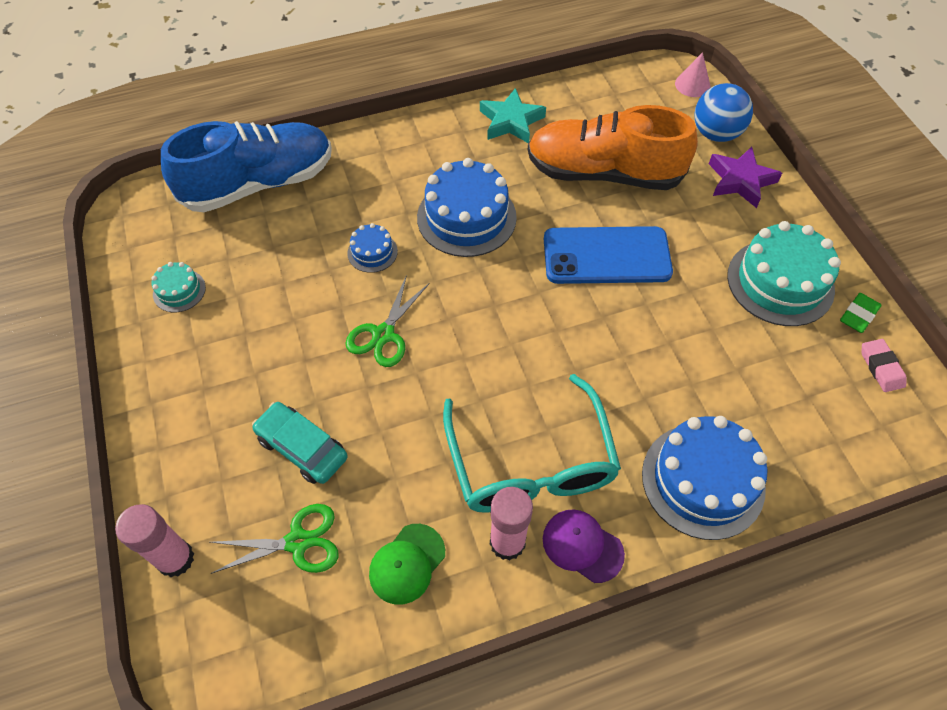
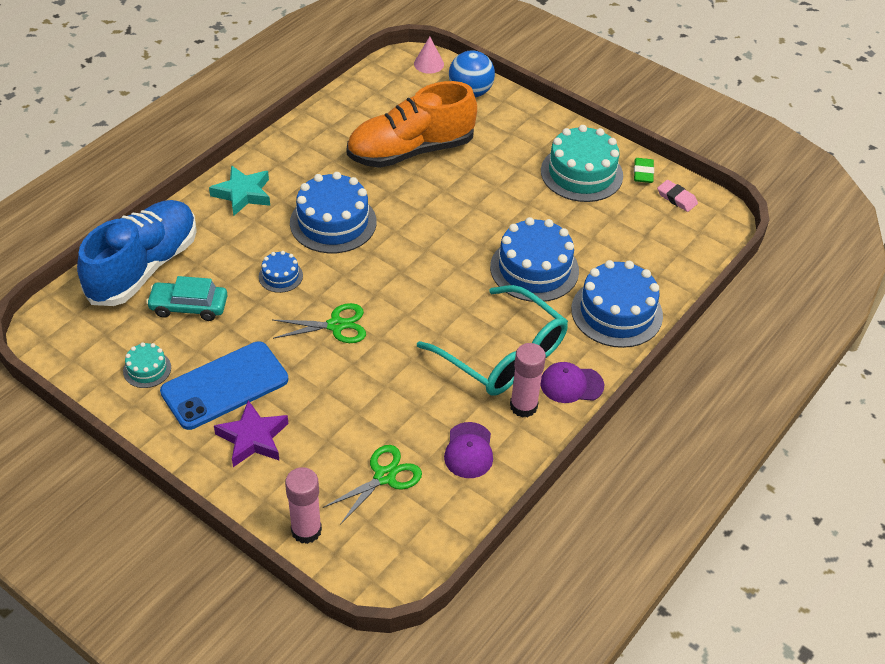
camera: 35 degrees left, 10 degrees down
(302, 448) = (338, 422): turquoise car -> turquoise car (189, 307)
(383, 334) = (336, 325): green scissors -> green scissors turned 90 degrees counterclockwise
(407, 564) = (469, 450): green cap -> purple cap
(511, 121) = (312, 141): turquoise star -> turquoise star (243, 194)
(606, 256) = (455, 205): blue phone -> blue phone (225, 385)
(642, 374) = (534, 269): none -> blue cake
(740, 180) = (510, 118): purple star -> purple star (253, 438)

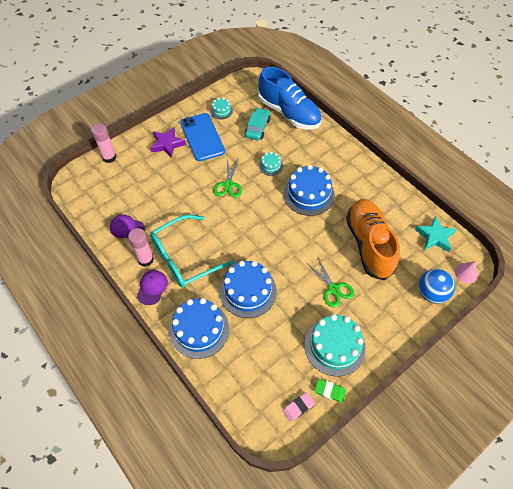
camera: 105 degrees right, 10 degrees up
(243, 194) = (339, 156): turquoise star -> turquoise star (435, 237)
(280, 276) = (270, 166): blue cake -> turquoise cake
(384, 476) = (125, 190): green scissors -> green scissors (333, 289)

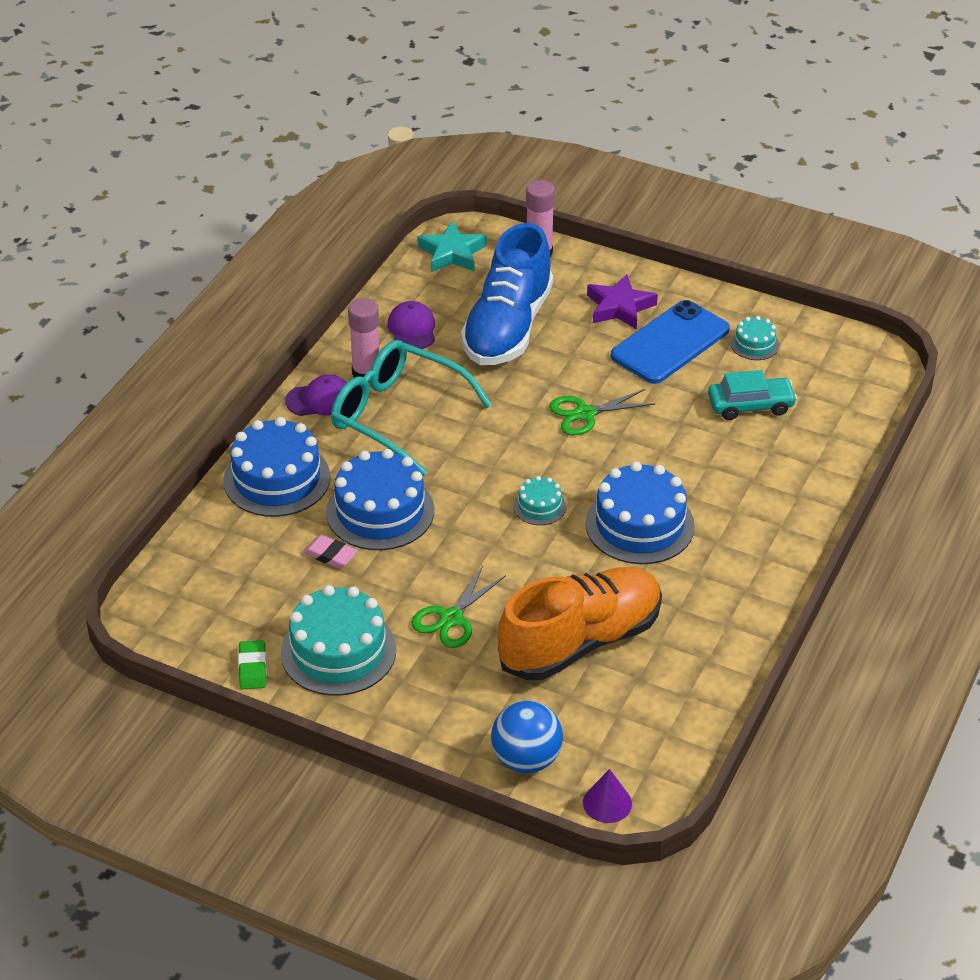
camera: 65 degrees right, 15 degrees down
(270, 166) = (670, 453): turquoise cake -> turquoise cake (539, 506)
(289, 113) = (825, 436): blue shoe -> blue shoe (507, 327)
(298, 407) = (205, 637): pink eraser -> pink eraser (330, 555)
(435, 237) = (665, 736): turquoise star -> turquoise star (452, 253)
(466, 273) = (607, 803): pink cone -> purple cone

